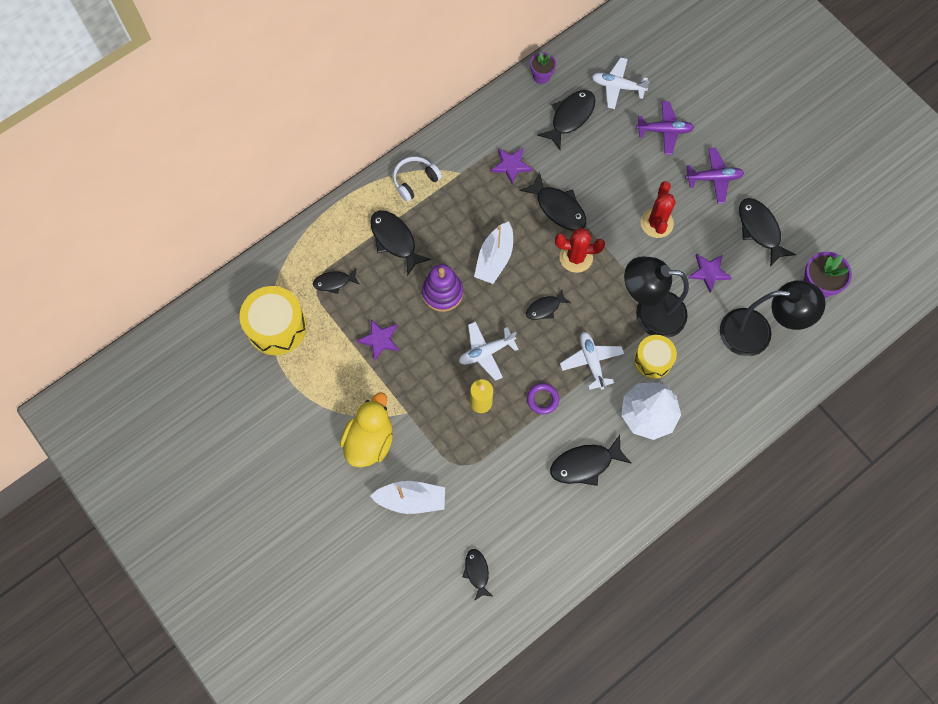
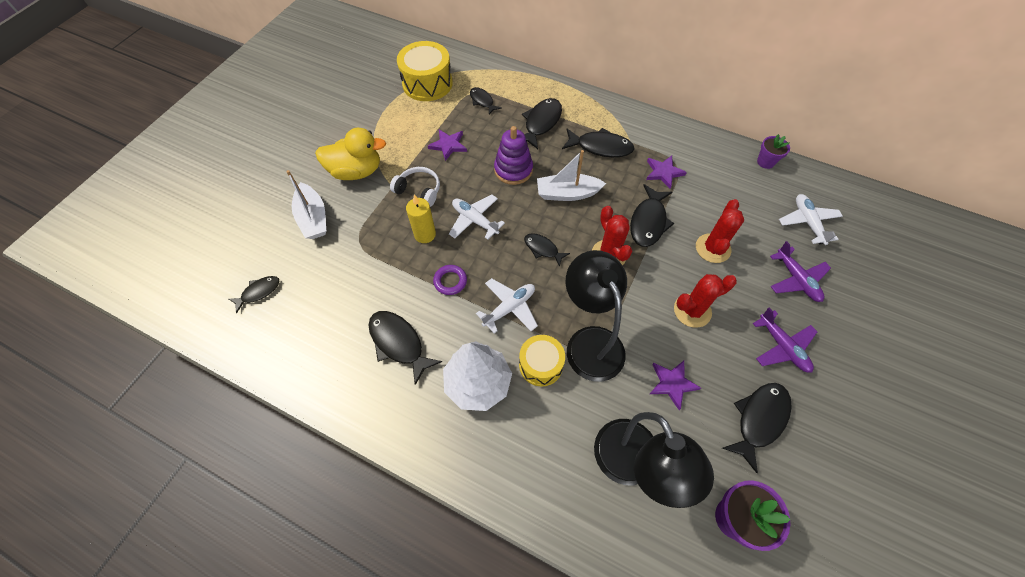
camera: 65 degrees right, 10 degrees down
(415, 181) = (601, 116): white headphones -> white headphones (419, 191)
(570, 117) = (744, 197): black fish -> black fish (600, 147)
(608, 173) = (712, 248): none -> red cactus

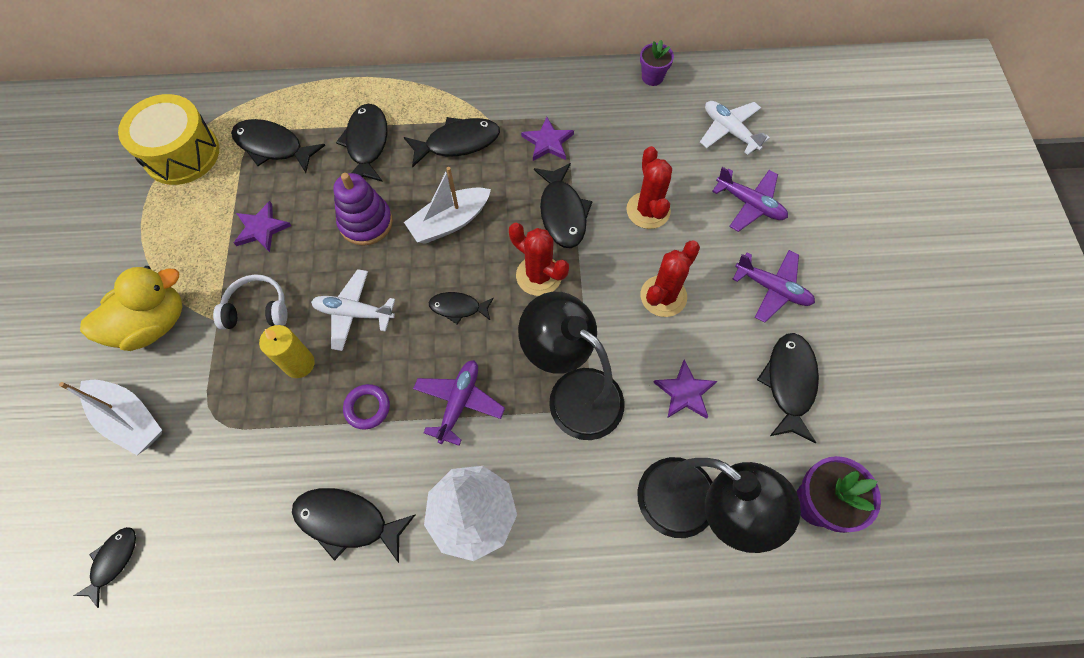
camera: 30 degrees left, 5 degrees up
(482, 101) = (273, 147): black fish -> black fish, size x1.66
(509, 308) = (459, 402): white plane -> purple plane
(541, 365) = (533, 451): yellow drum -> none

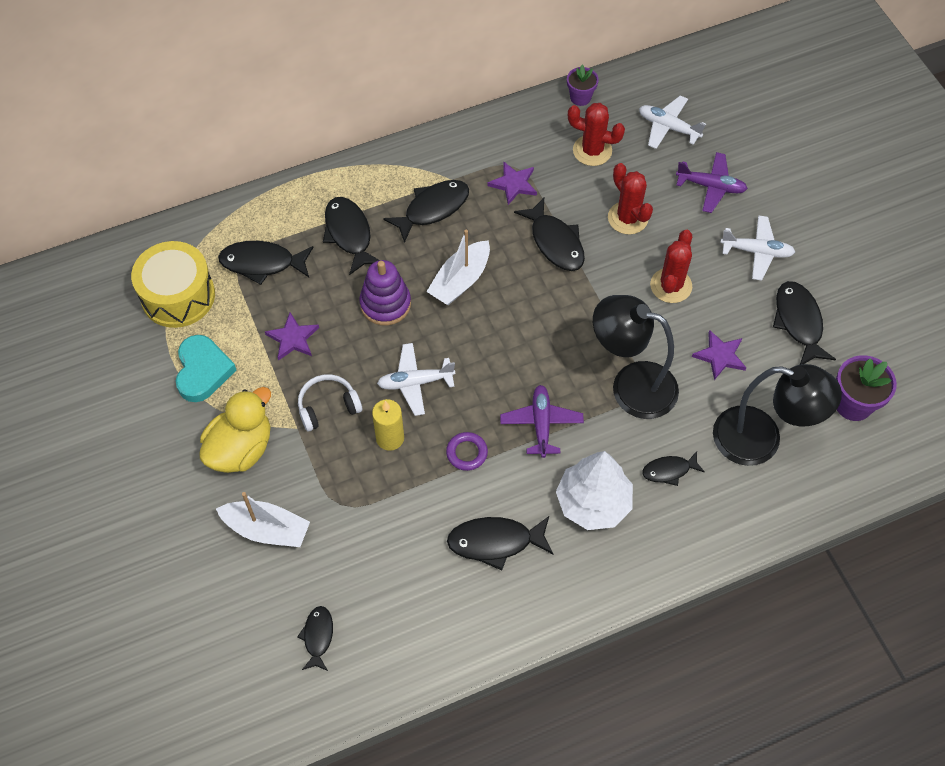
camera: 20 degrees left, 5 degrees down
(163, 233) = (203, 371): none -> turquoise heart
(458, 308) = (503, 349): black fish -> black fish (669, 470)
(539, 275) = (559, 301): red cactus -> red cactus (592, 150)
(772, 289) = (757, 252): purple plane -> white plane

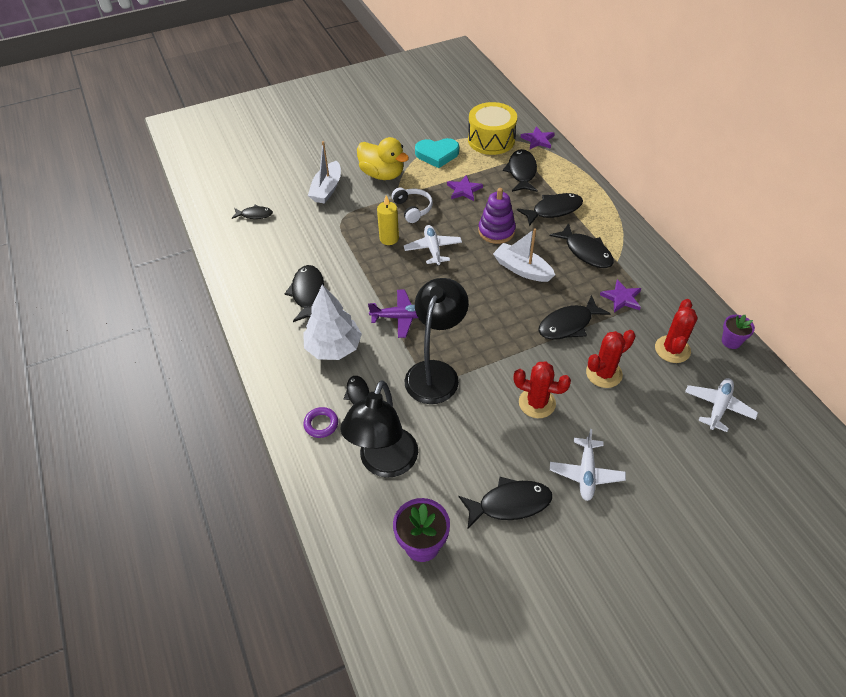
camera: 90 degrees right, 10 degrees down
(467, 453) = (377, 277): purple ring -> purple ring (321, 424)
(711, 186) = (655, 439): purple plane -> none
(720, 356) = (467, 437): purple star -> purple star (538, 140)

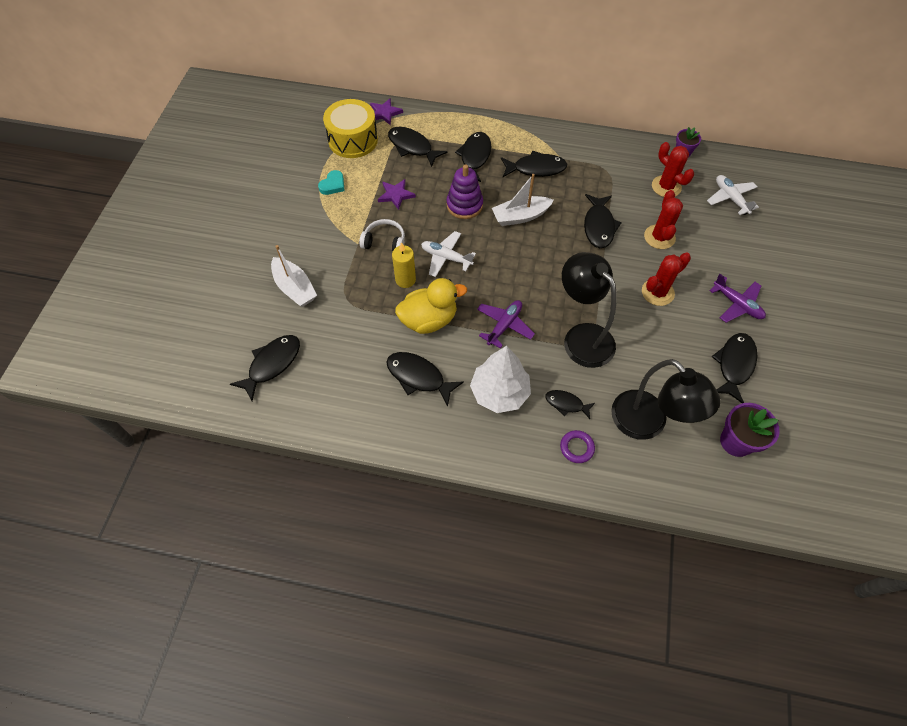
camera: 55 degrees left, 10 degrees up
(254, 215) = (272, 364): black fish -> black fish, size x1.66
(382, 174) = (318, 237): yellow duck -> yellow duck (429, 320)
(437, 155) = (333, 185): turquoise heart -> turquoise heart, size x0.63
(586, 473) = (737, 304): white plane -> purple plane
(621, 298) = (598, 180): purple star -> none

